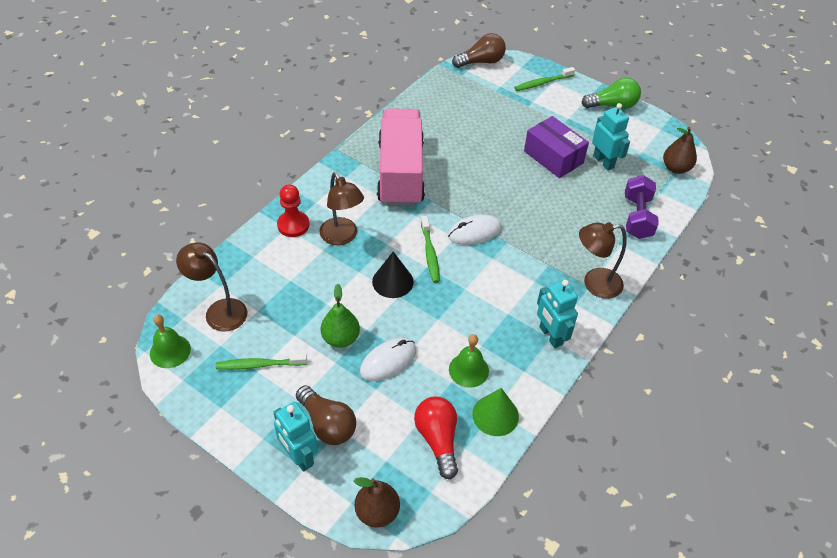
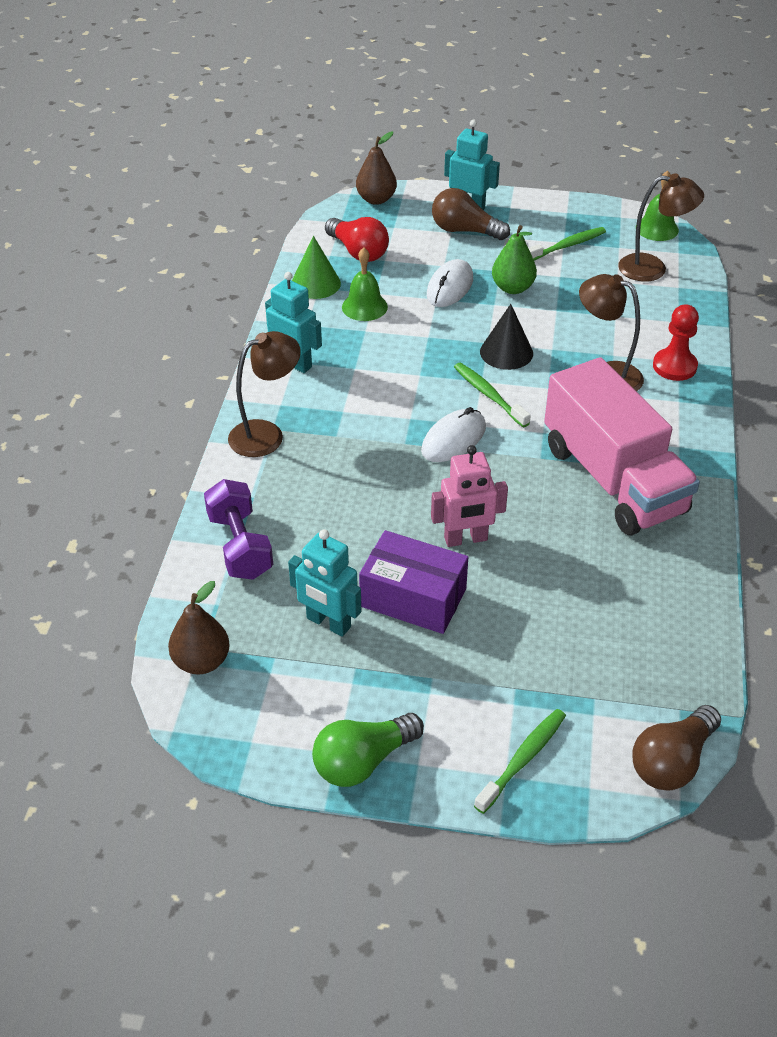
camera: 155 degrees right, 5 degrees down
(507, 174) = (466, 539): none -> pink robot

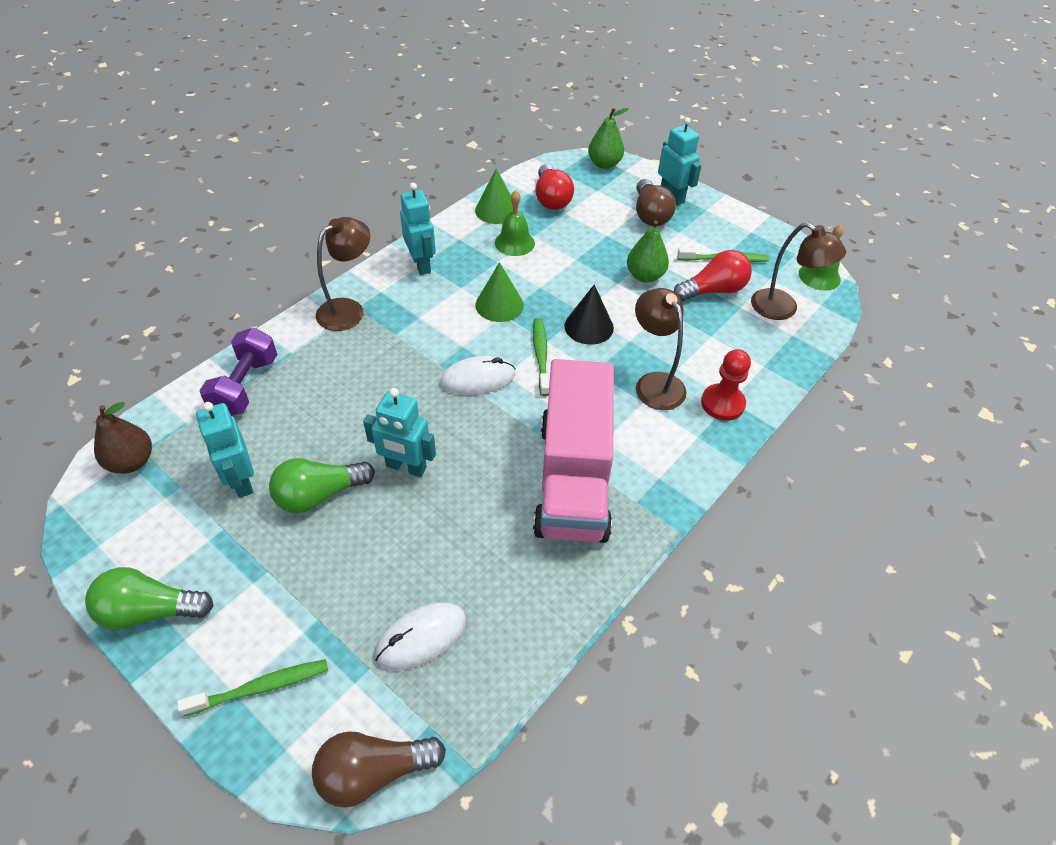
camera: 30 degrees right, 5 degrees up
(266, 434) = (348, 309): brown lamp -> brown lamp turned 45 degrees counterclockwise
(376, 199) = (604, 164): brown pear -> green pear
(407, 368) = (499, 305): none -> green cone
(413, 598) = (319, 495): purple box -> green light bulb
(450, 287) = (595, 254): white mouse -> white mouse (421, 638)
(465, 231) = (650, 214): brown light bulb -> brown light bulb turned 150 degrees counterclockwise
(466, 539) = (406, 467): pink robot -> turquoise robot
(582, 276) = (713, 290): none -> red light bulb

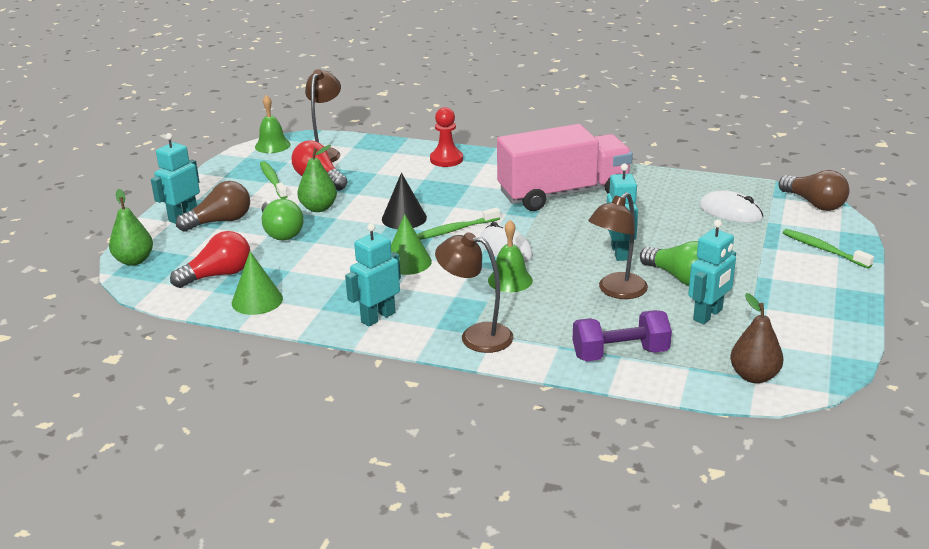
camera: 110 degrees left, 20 degrees down
(150, 611) = (839, 307): green light bulb -> green light bulb (281, 232)
(514, 243) = (308, 277): green bell -> green bell (510, 280)
(654, 383) = (447, 183): brown lamp -> brown lamp (616, 291)

